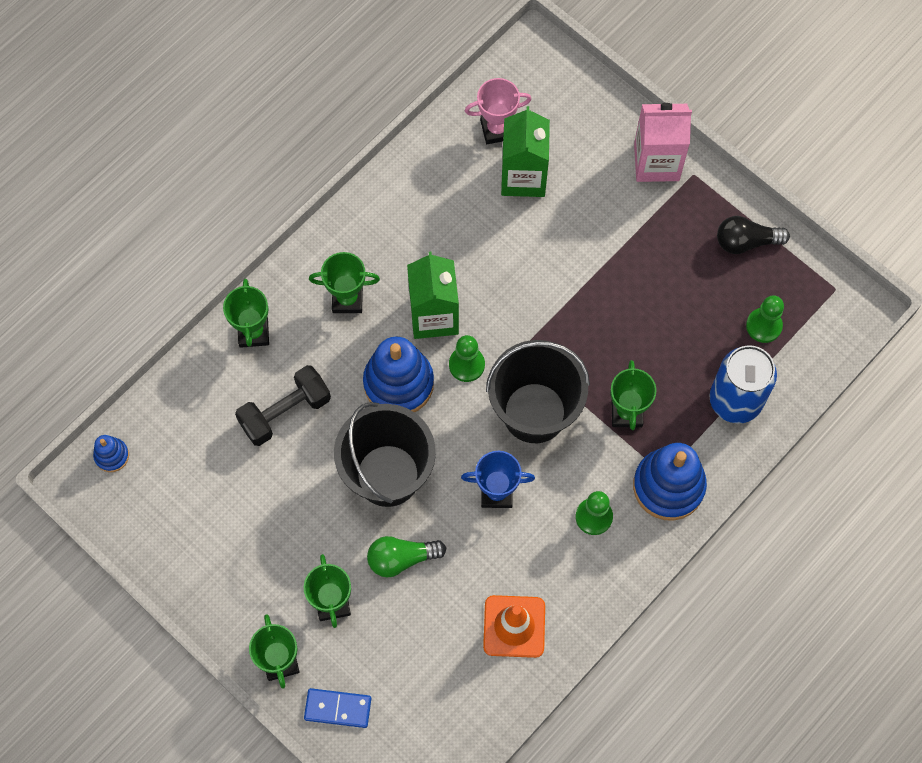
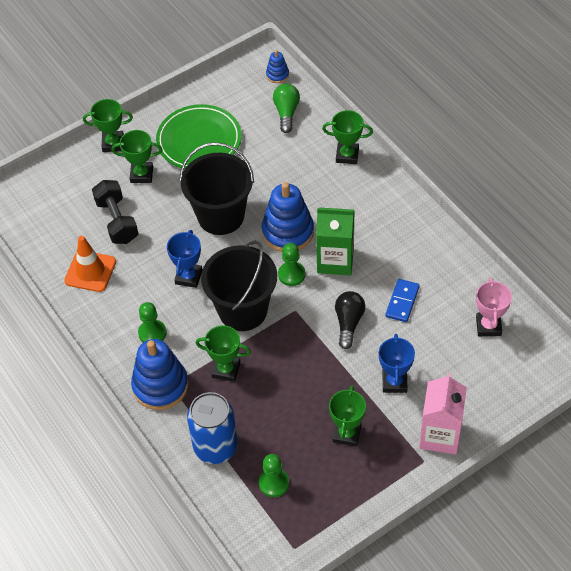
camera: 105 degrees right, 15 degrees down
(256, 538) = (199, 141): none -> green plate
(285, 412) = (283, 166): black dumbbell -> black dumbbell (117, 221)
(338, 708) = (72, 169): blue domino -> blue domino (402, 302)
(347, 299) = (360, 211): green trophy -> green trophy (347, 434)
(401, 558) = (159, 215): green light bulb -> green light bulb (286, 113)
(523, 177) = (442, 337): green carton -> none
(598, 219) = (394, 382): none -> blue trophy
(746, 242) = (352, 487): black light bulb -> black light bulb (348, 323)

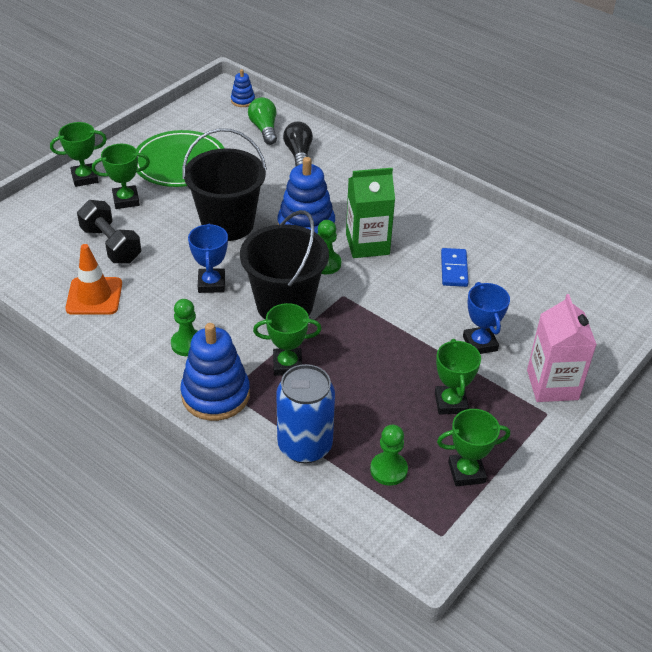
camera: 20 degrees left, 10 degrees down
(347, 155) = (341, 155): green trophy -> green trophy (466, 472)
(348, 323) = (406, 297): black light bulb -> black light bulb (299, 154)
(488, 326) = (552, 276): pink trophy -> none

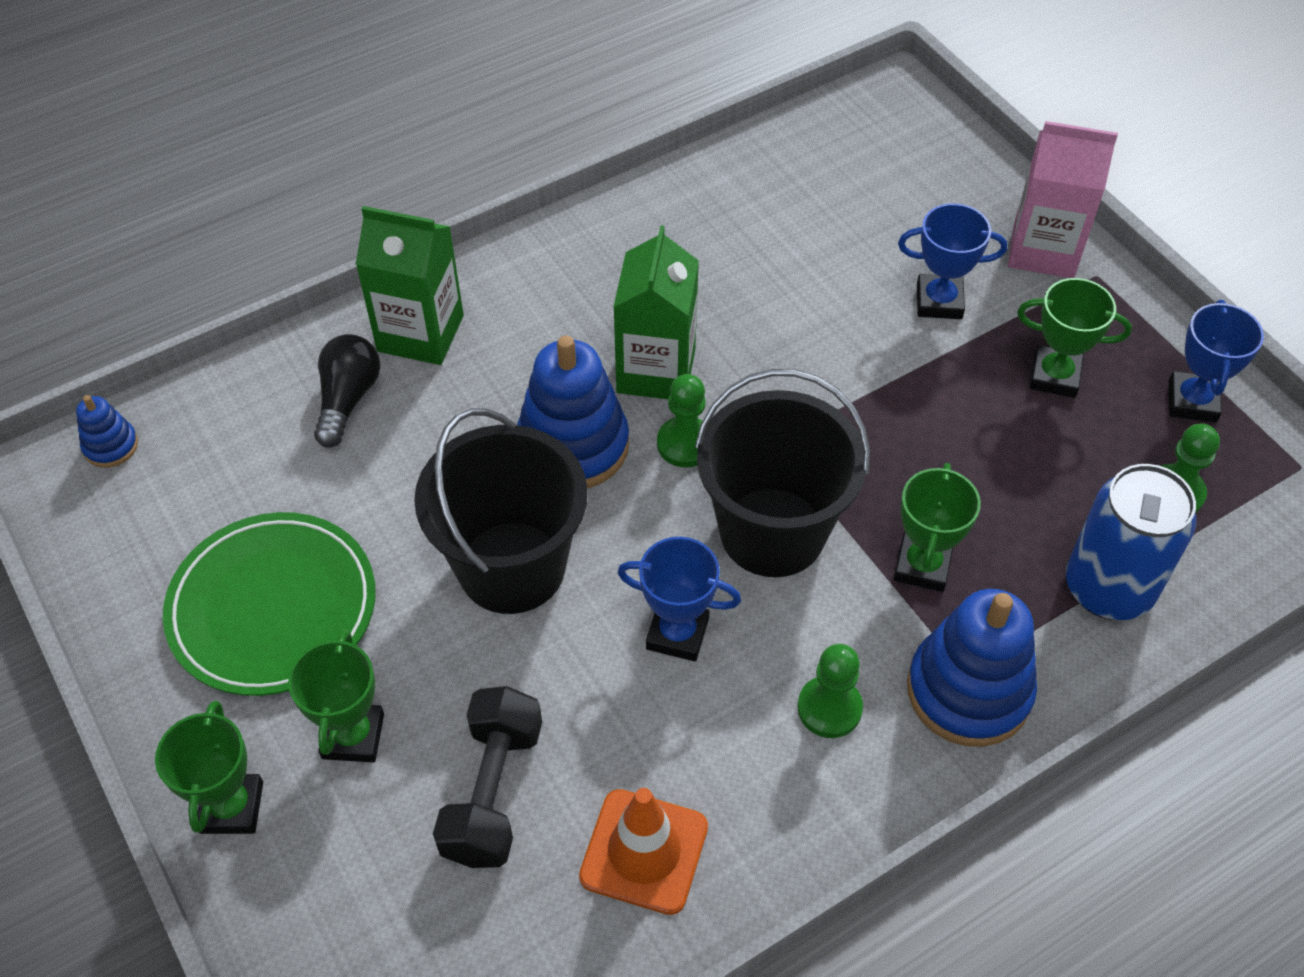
camera: 70 degrees left, 10 degrees up
(111, 245) = (493, 792): black dumbbell -> black dumbbell turned 60 degrees counterclockwise
(264, 129) = (234, 434): green light bulb -> none
(299, 154) = (348, 399): black light bulb -> black light bulb turned 90 degrees clockwise
(348, 165) = (420, 333): none -> green carton
(454, 269) = (761, 277): blue domino -> none
(466, 472) = (1192, 401): green trophy -> blue trophy

